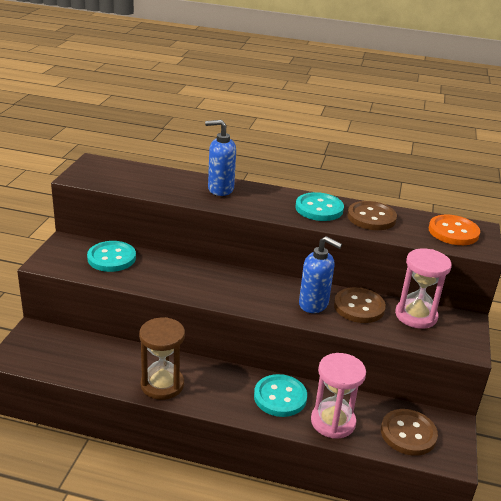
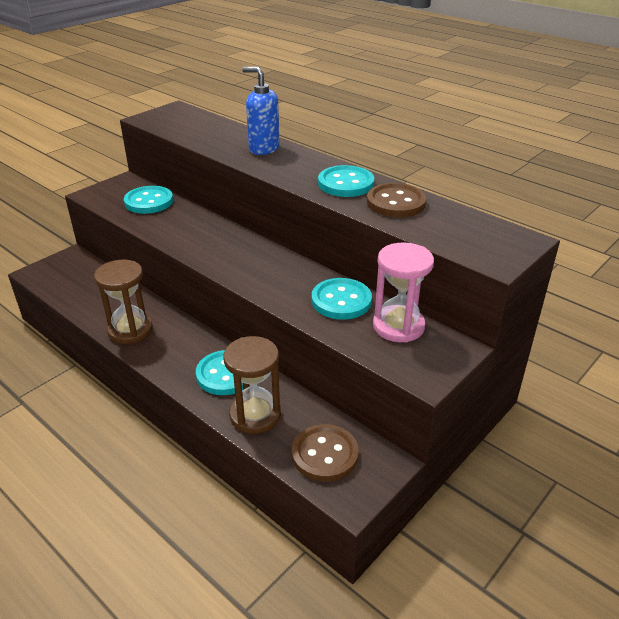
camera: 30 degrees right, 5 degrees up
(314, 304) = (294, 286): blue soap dispenser -> none
(333, 422) = (255, 415): pink hourglass -> brown hourglass
(359, 307) = (341, 301): brown button -> turquoise button
(453, 232) = (482, 236): orange button -> none

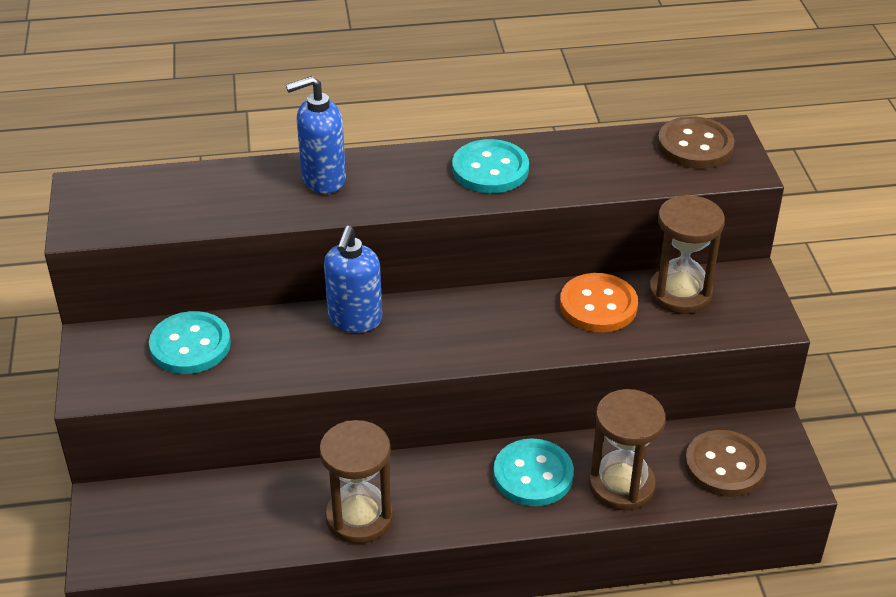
camera: 50 degrees left, 5 degrees up
(222, 232) = (355, 320): none -> blue soap dispenser
(341, 301) = (598, 305): turquoise button -> orange button
(396, 203) = (572, 162): brown button -> brown button (695, 145)
(398, 326) = (680, 293): pink hourglass -> brown hourglass

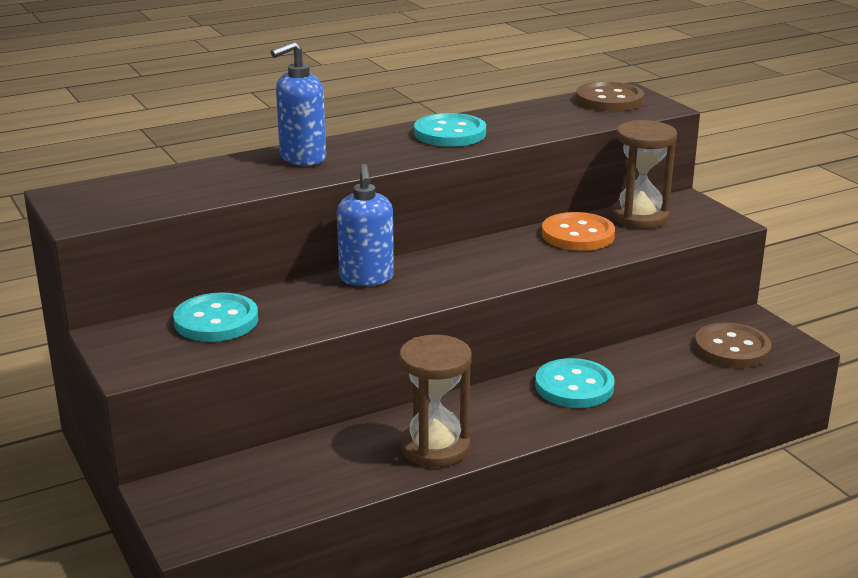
camera: 20 degrees left, 15 degrees down
(621, 485) = (656, 378): brown hourglass -> none

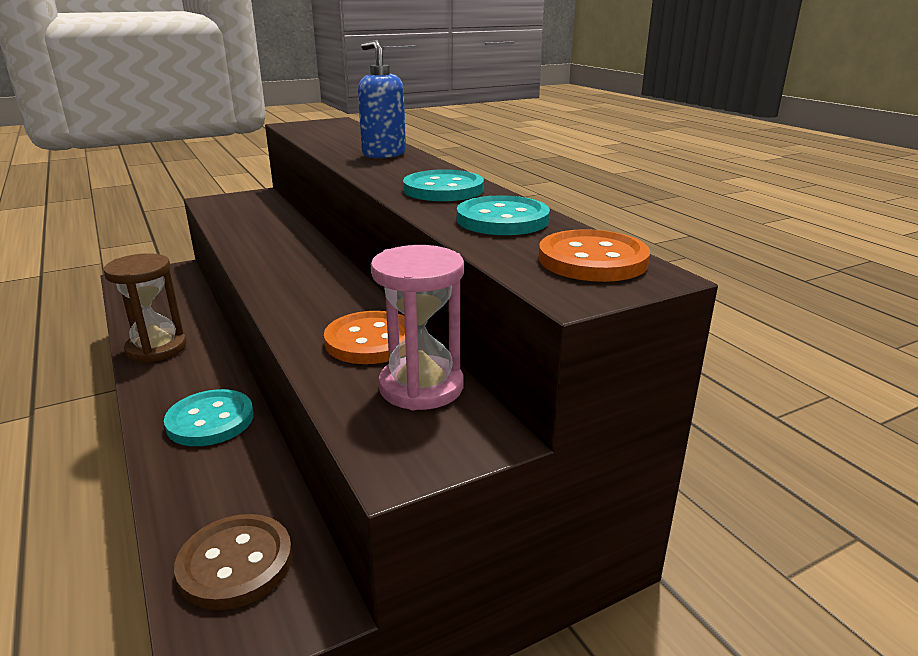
camera: 90 degrees right, 0 degrees up
(216, 321) = (258, 213): turquoise button -> turquoise button (502, 220)
(366, 278) = (304, 249): blue soap dispenser -> none
(609, 100) = (592, 260): brown button -> orange button
(639, 217) = (421, 387): brown hourglass -> pink hourglass

